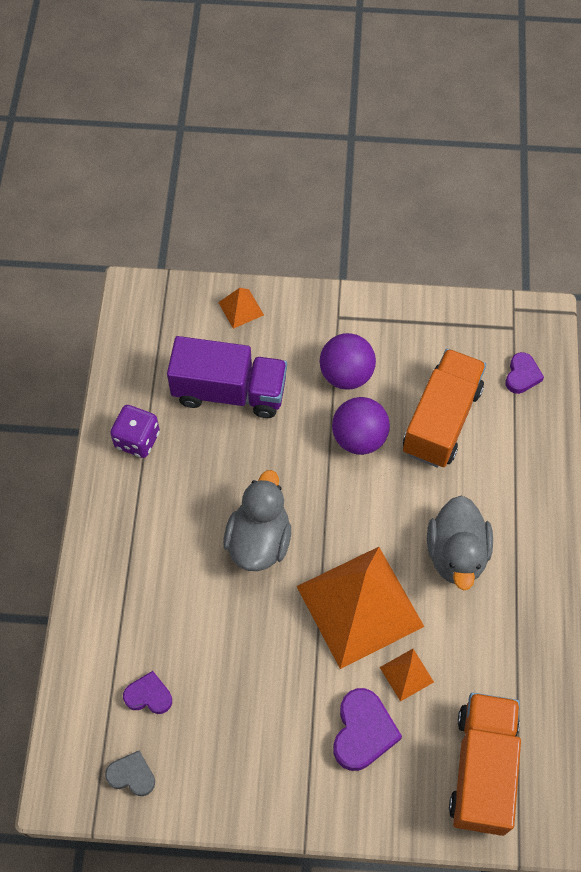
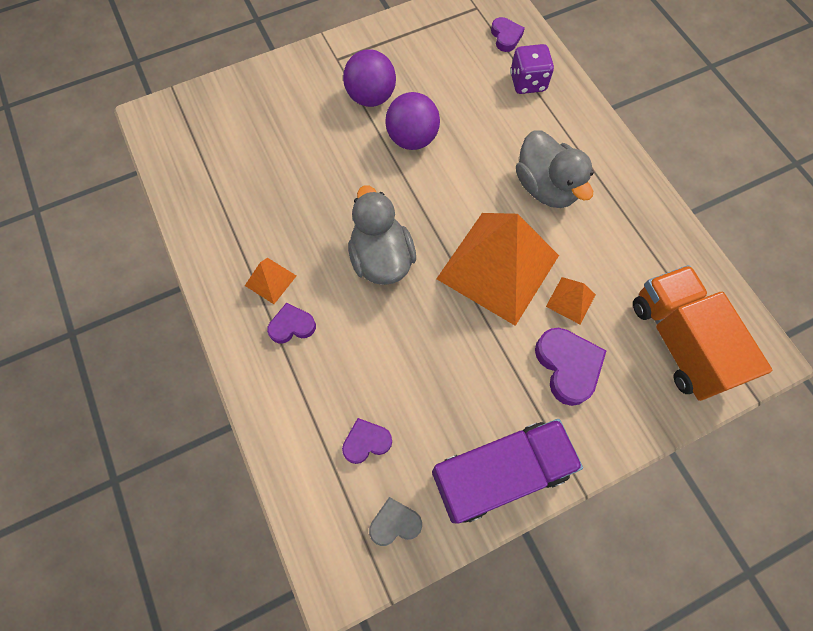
camera: 30 degrees left, 5 degrees up
(137, 439) = (224, 231): purple dice -> purple dice (527, 82)
(146, 559) = (292, 326): none -> purple heart
(229, 391) = (282, 154): purple truck -> purple truck (499, 473)
(241, 308) = (252, 87): orange pyramid -> orange pyramid (270, 280)
(441, 420) = (467, 95): orange truck -> none

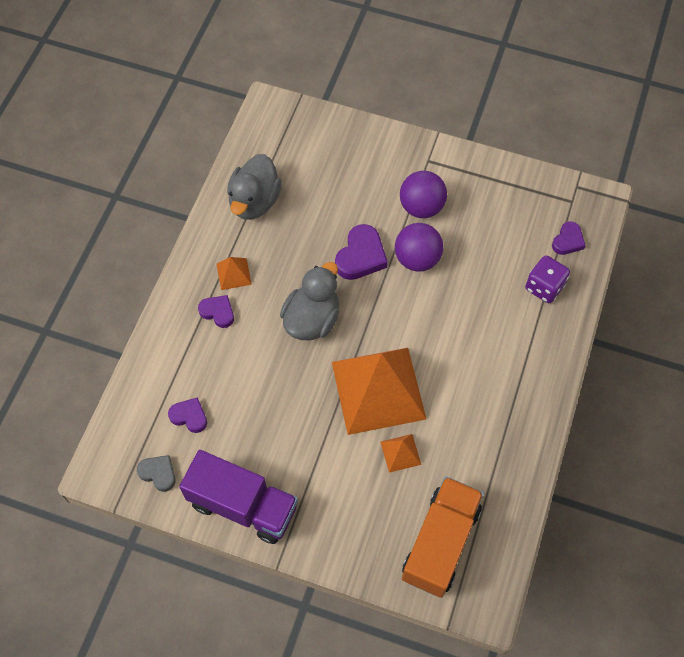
camera: 45 degrees right, 5 degrees down
(545, 187) = (470, 369): grey duck -> grey duck (254, 201)
(567, 366) = (351, 488): purple heart -> purple heart (361, 256)

